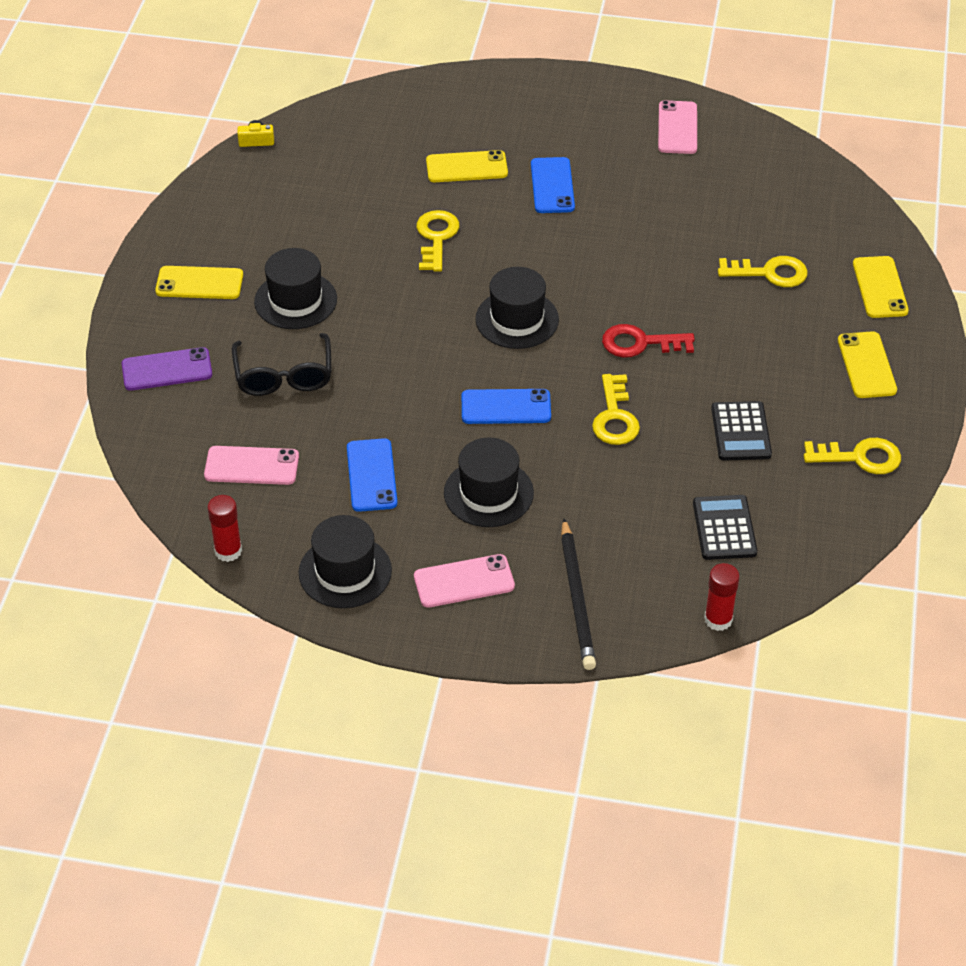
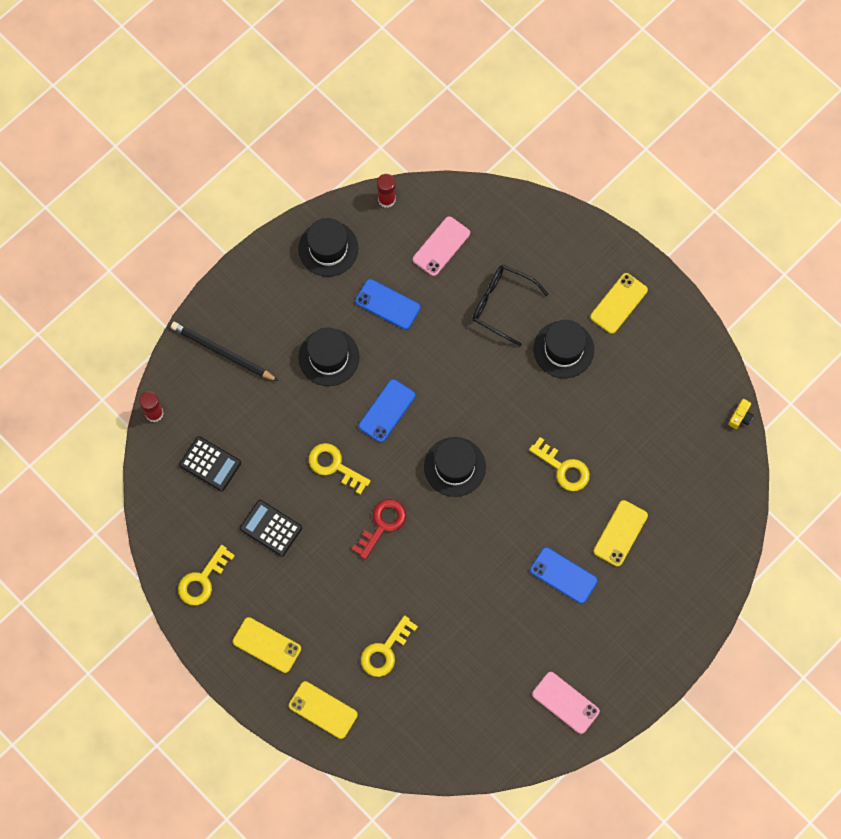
camera: 125 degrees right, 25 degrees up
(167, 370) = (553, 244): purple phone -> none
(464, 581) = (276, 303): pink phone -> none

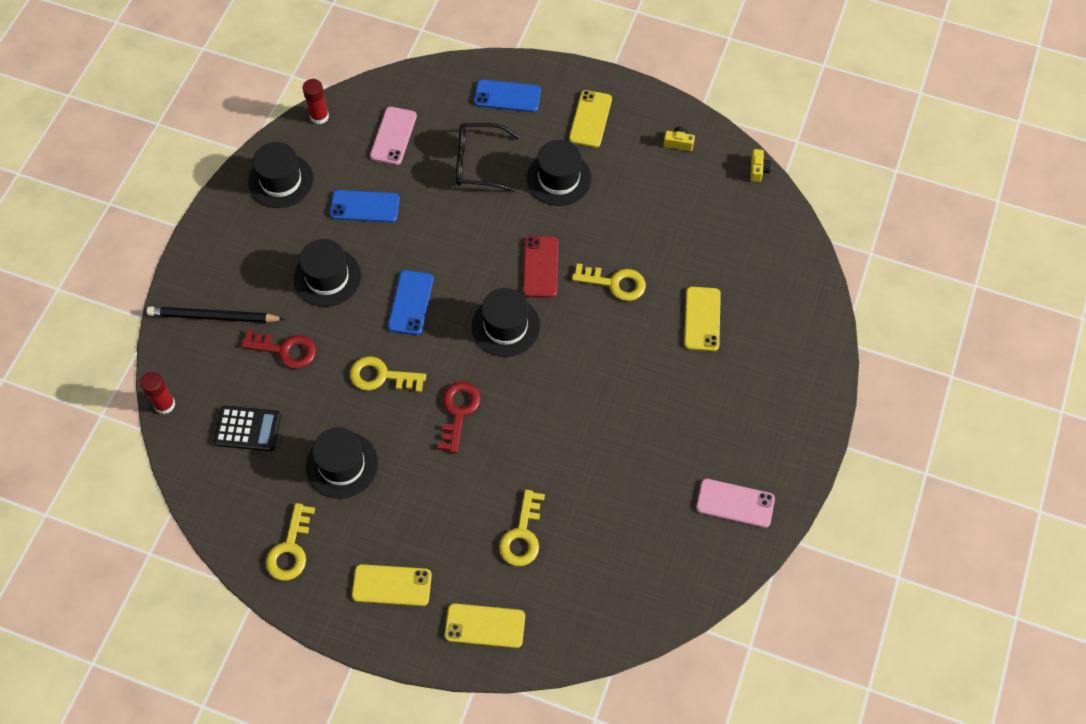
camera: 25 degrees left, 10 degrees down
(268, 408) = (285, 350): none -> red key
(271, 528) = (342, 465): black calculator -> black hat
(508, 426) = (540, 267): none -> red phone
(563, 575) = (667, 381): blue phone -> blue phone (507, 96)
(684, 360) = (678, 143): none -> yellow camera

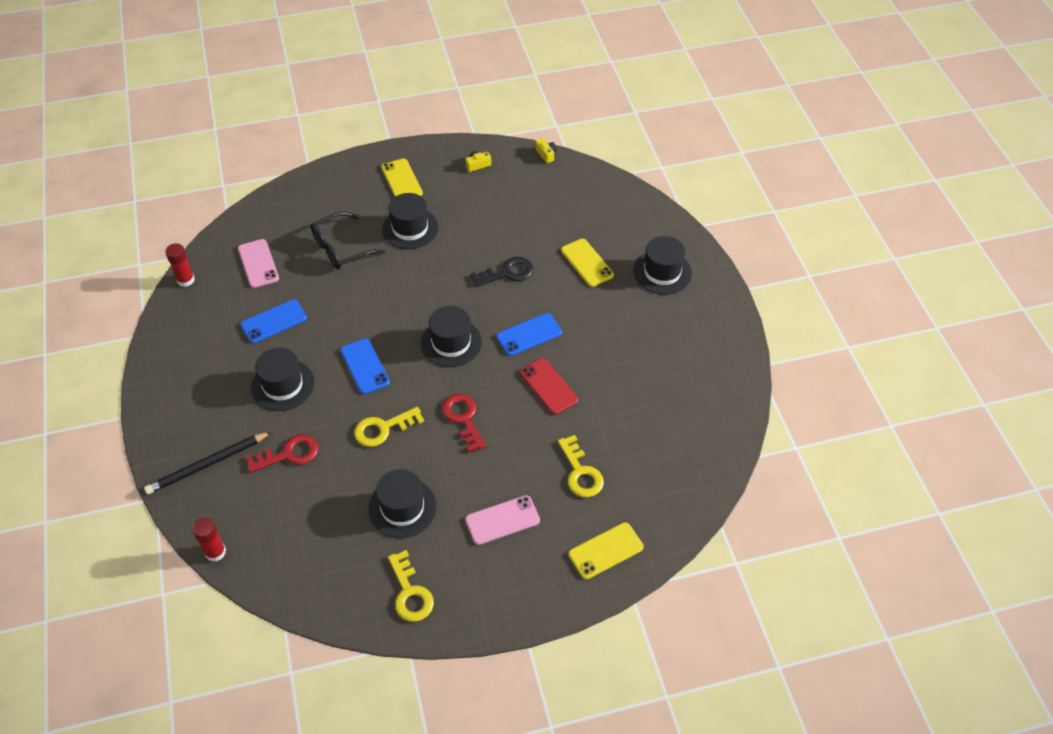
camera: 35 degrees left, 10 degrees down
(247, 429) = (303, 528): black calculator -> none
(281, 180) = (188, 339): black hat -> black hat (662, 272)
(392, 585) = (512, 568): yellow phone -> none
(507, 96) = (327, 195): blue phone -> blue phone (529, 334)
(540, 267) = (444, 291): red phone -> red phone (548, 386)
(615, 283) = (507, 273): yellow key -> black key
(735, 503) = (708, 363): pink phone -> pink phone (502, 520)

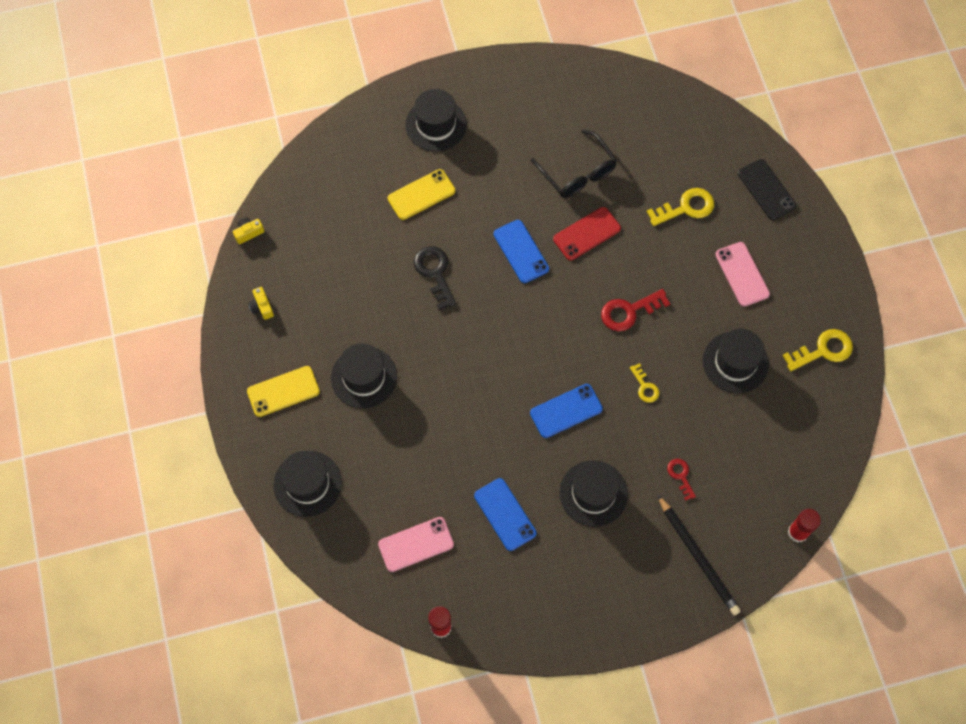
camera: 90 degrees left, 15 degrees up
(289, 454) = (680, 476): red key -> red key, size x0.59
(341, 248) = (393, 451): black glasses -> black glasses (577, 172)
(383, 429) = (645, 386): yellow key -> yellow key, size x0.59
(451, 342) = (532, 326): black hat -> black hat (307, 483)
(605, 551) = (766, 190): yellow phone -> black phone

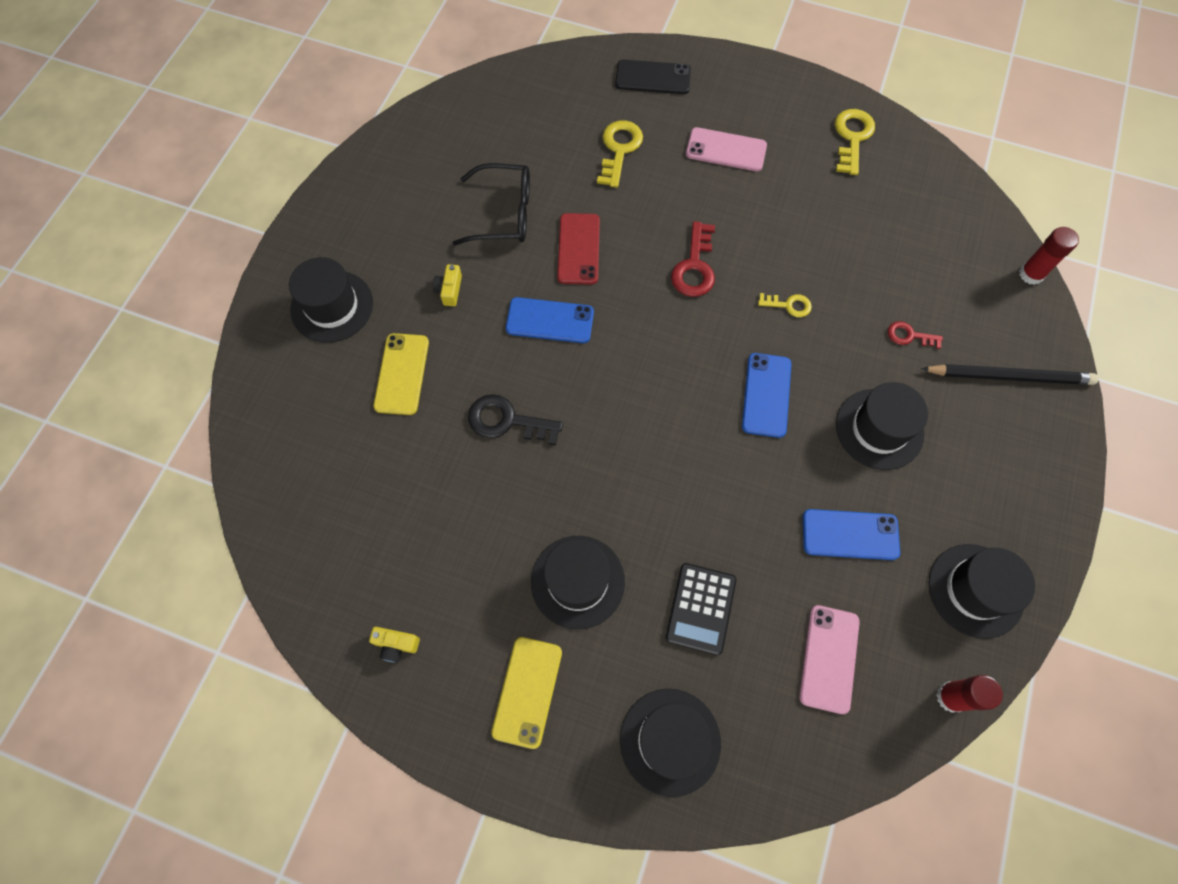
camera: 55 degrees left, 0 degrees up
(248, 233) = (286, 596): yellow camera -> yellow camera (449, 290)
(395, 454) = (700, 608): none -> black calculator
(735, 362) = (816, 213): black hat -> black hat (975, 590)

